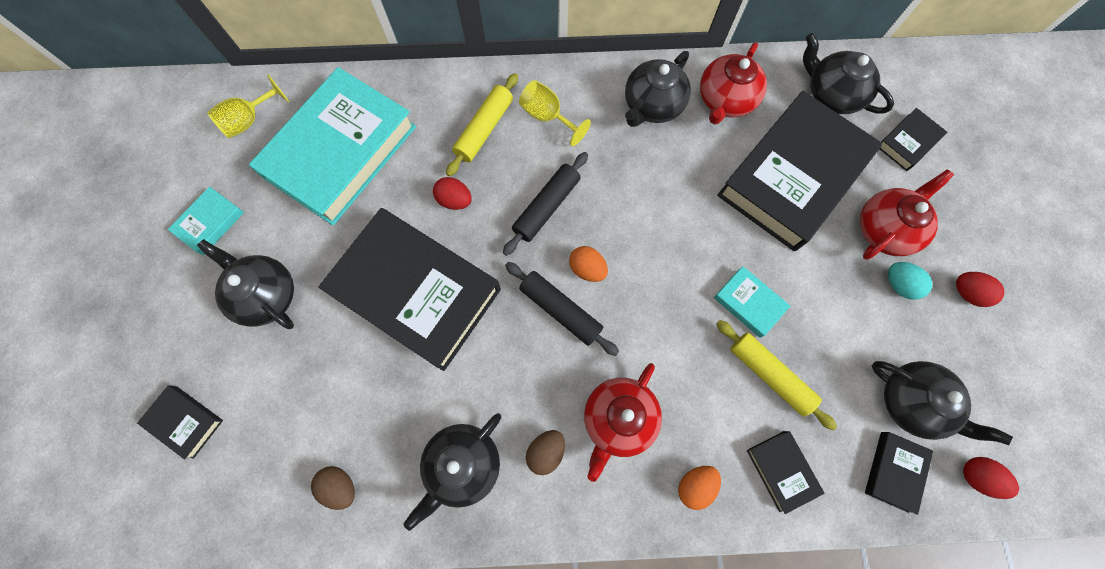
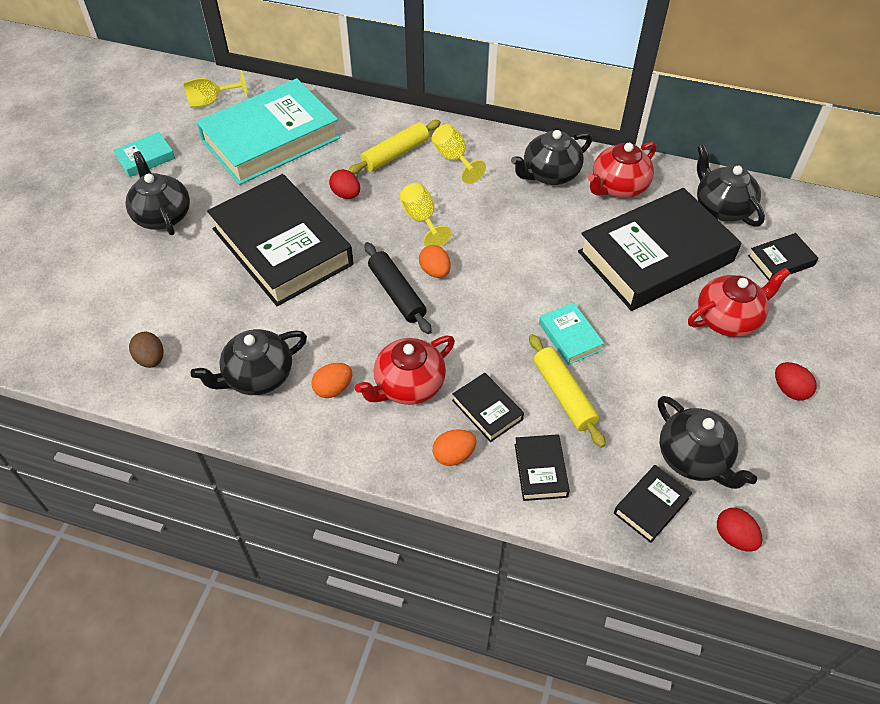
camera: 20 degrees right, 20 degrees down
(185, 421) = (56, 279): black book -> black book (487, 410)
(546, 451) = (333, 389): brown egg -> orange egg
(547, 207) = (421, 219): black rolling pin -> yellow goblet
(899, 284) = (722, 364): turquoise egg -> none

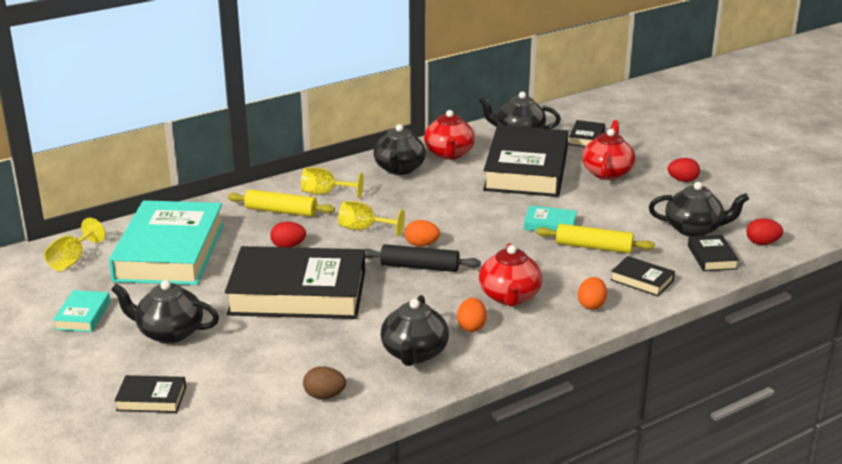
camera: 50 degrees left, 25 degrees down
(395, 154) = (281, 211): yellow rolling pin -> yellow rolling pin turned 75 degrees counterclockwise
(487, 410) = (570, 277): black book -> black book (151, 399)

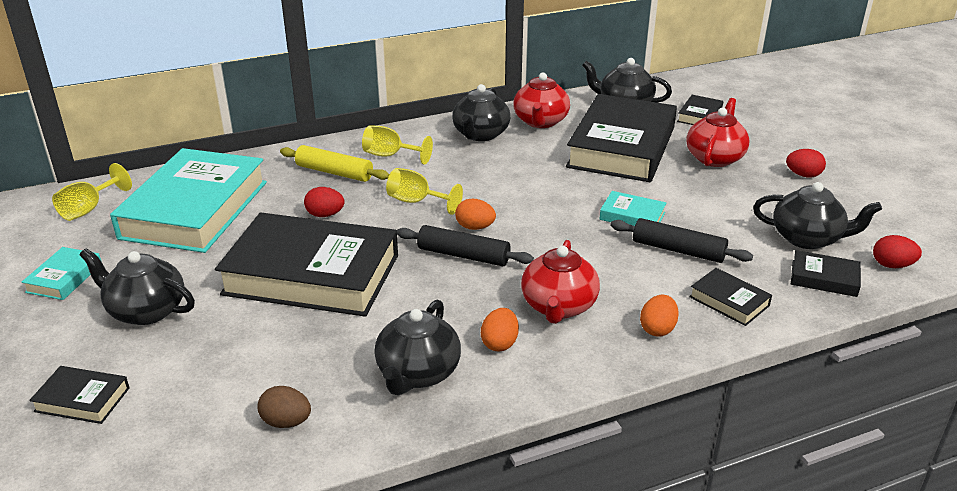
camera: 10 degrees right, 5 degrees up
(593, 247) = (678, 250): yellow rolling pin -> black rolling pin
(712, 257) = (824, 278): black book -> black book turned 75 degrees counterclockwise

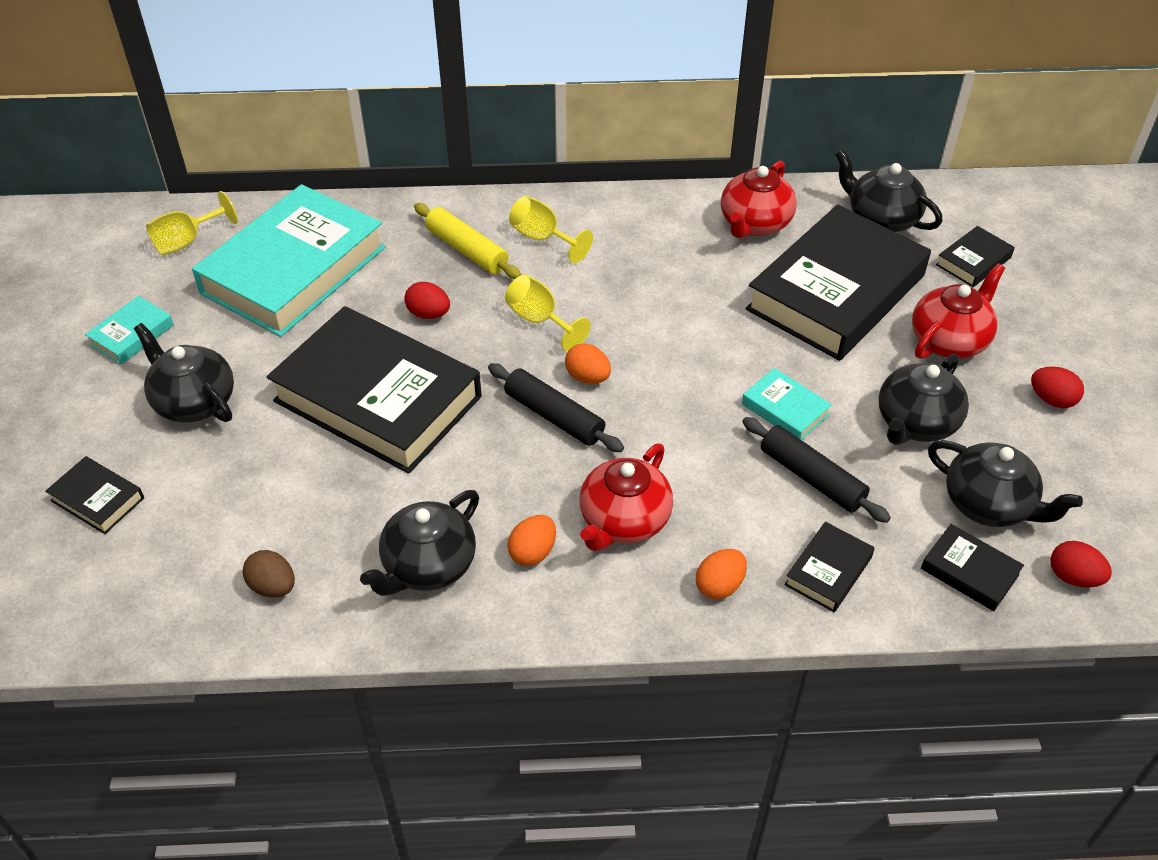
camera: 20 degrees right, 15 degrees up
(480, 134) = (668, 228): black teapot -> black teapot (915, 423)
(729, 301) = (828, 571): black book -> black book turned 60 degrees clockwise

